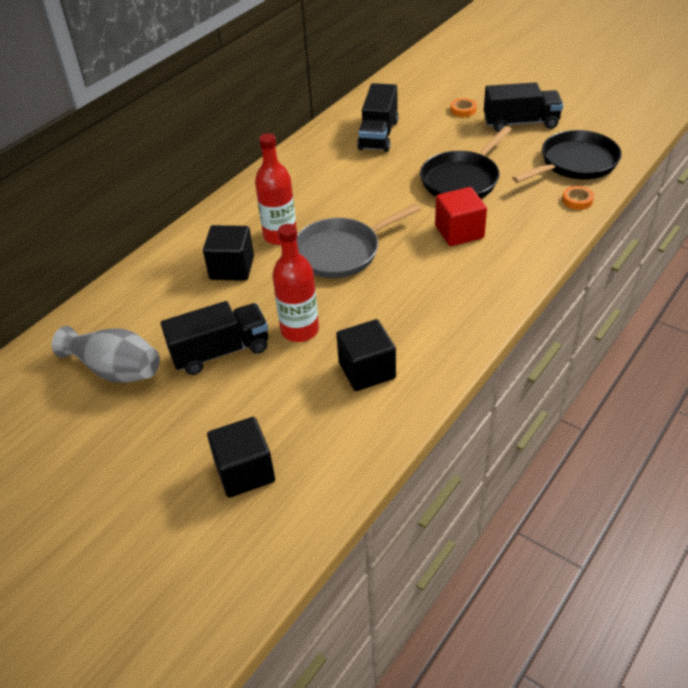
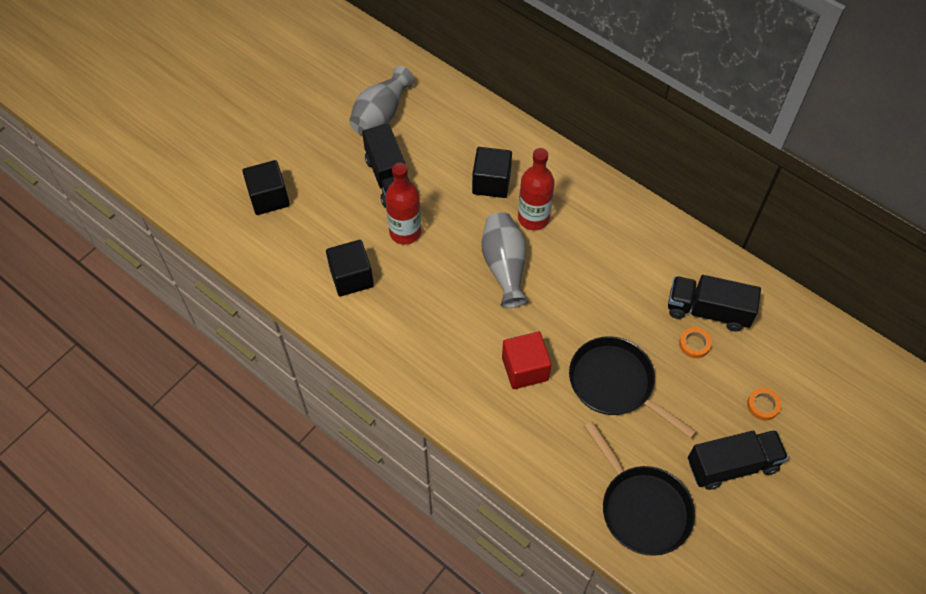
camera: 90 degrees right, 15 degrees up
(341, 252) = (504, 266): grey pan -> grey vase
(520, 123) = (732, 465): black truck -> black truck turned 105 degrees counterclockwise
(577, 200) = (569, 493): orange tape -> orange tape (694, 344)

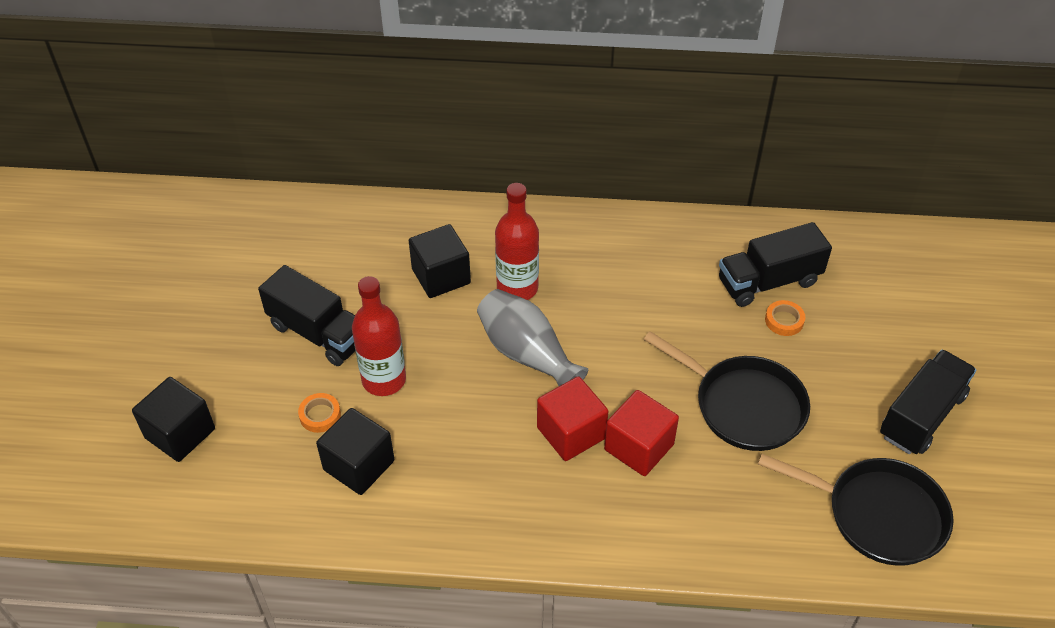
camera: 35 degrees left, 10 degrees down
(381, 114) = (252, 270): grey vase -> none
(490, 334) = (571, 433): none -> red cube
(615, 384) = (743, 405): black pan -> black pan turned 150 degrees counterclockwise
(763, 405) = (897, 341): orange tape -> orange tape (320, 415)

